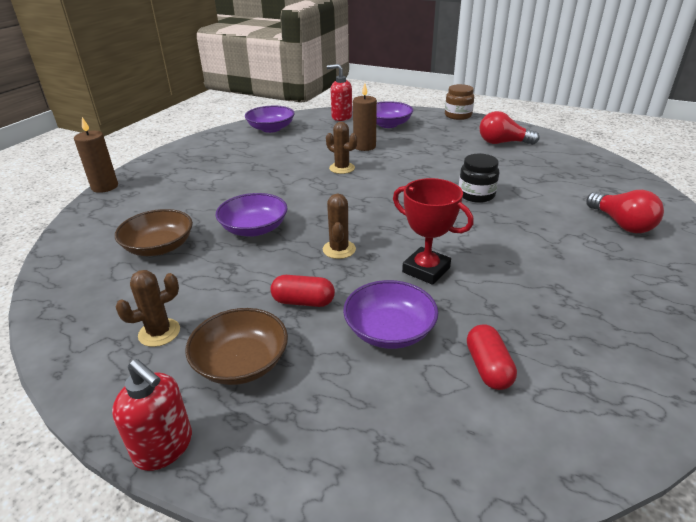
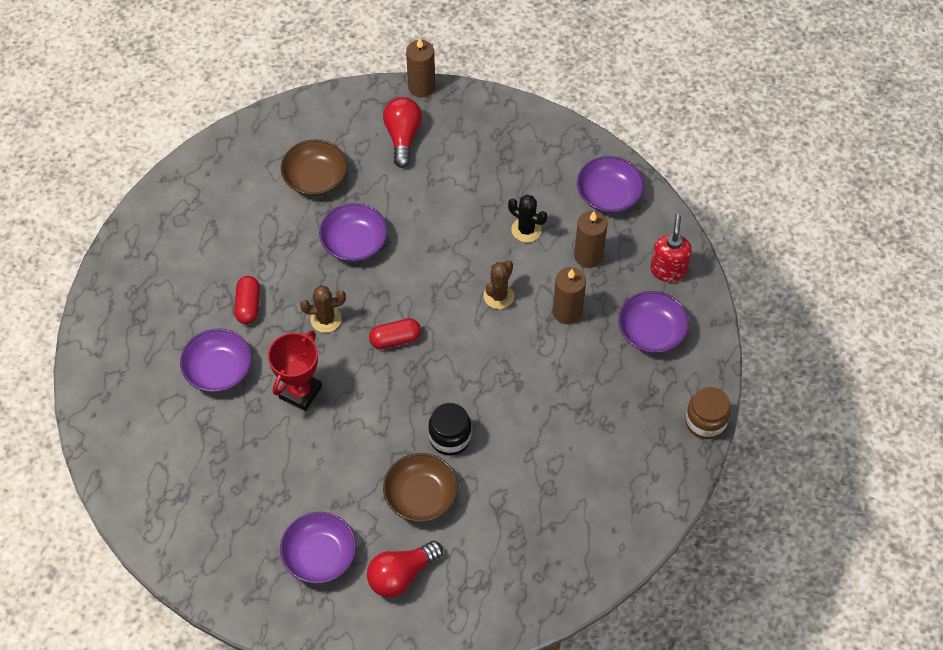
camera: 80 degrees right, 25 degrees up
(159, 332) = (206, 221): brown cactus -> none
(164, 447) = (110, 261): red soap dispenser -> none
(241, 363) = (179, 281): brown bowl -> brown bowl (421, 496)
(285, 155) = (526, 230): none -> black cactus
(319, 137) = (588, 256): none -> brown candle
(488, 367) = (184, 436): red capsule -> red capsule (395, 339)
(502, 143) = (608, 476): red light bulb -> red light bulb (403, 137)
(621, 267) = (320, 555): none -> purple bowl

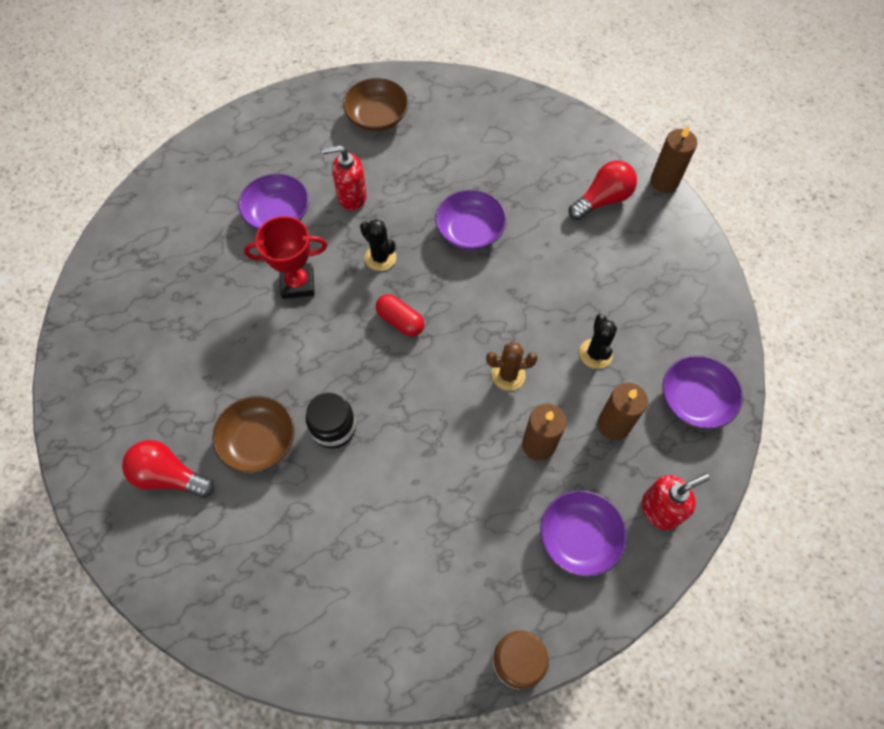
camera: 55 degrees right, 5 degrees up
(248, 305) = (351, 197): red capsule -> red soap dispenser
(315, 178) = (507, 166): brown bowl -> brown bowl (377, 117)
(320, 555) = (151, 397): purple bowl -> none
(326, 319) = (380, 257): brown cactus -> black cactus

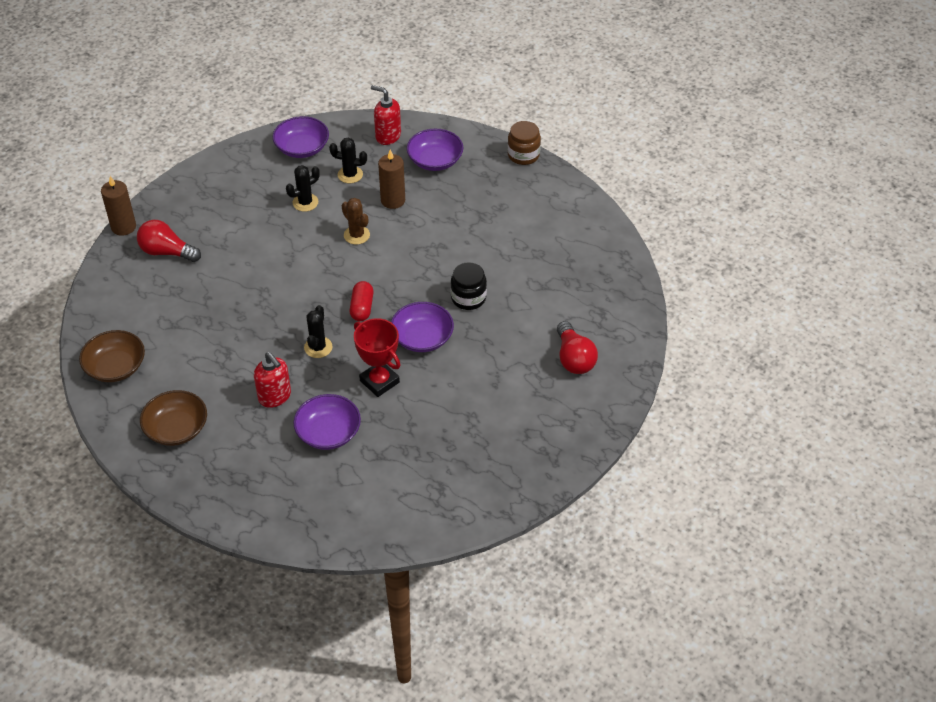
camera: 125 degrees left, 15 degrees down
(259, 441) = (511, 329): brown bowl -> brown bowl (115, 367)
(470, 231) = (253, 310): purple bowl -> purple bowl (422, 338)
(613, 425) = (350, 175): brown candle -> black cactus

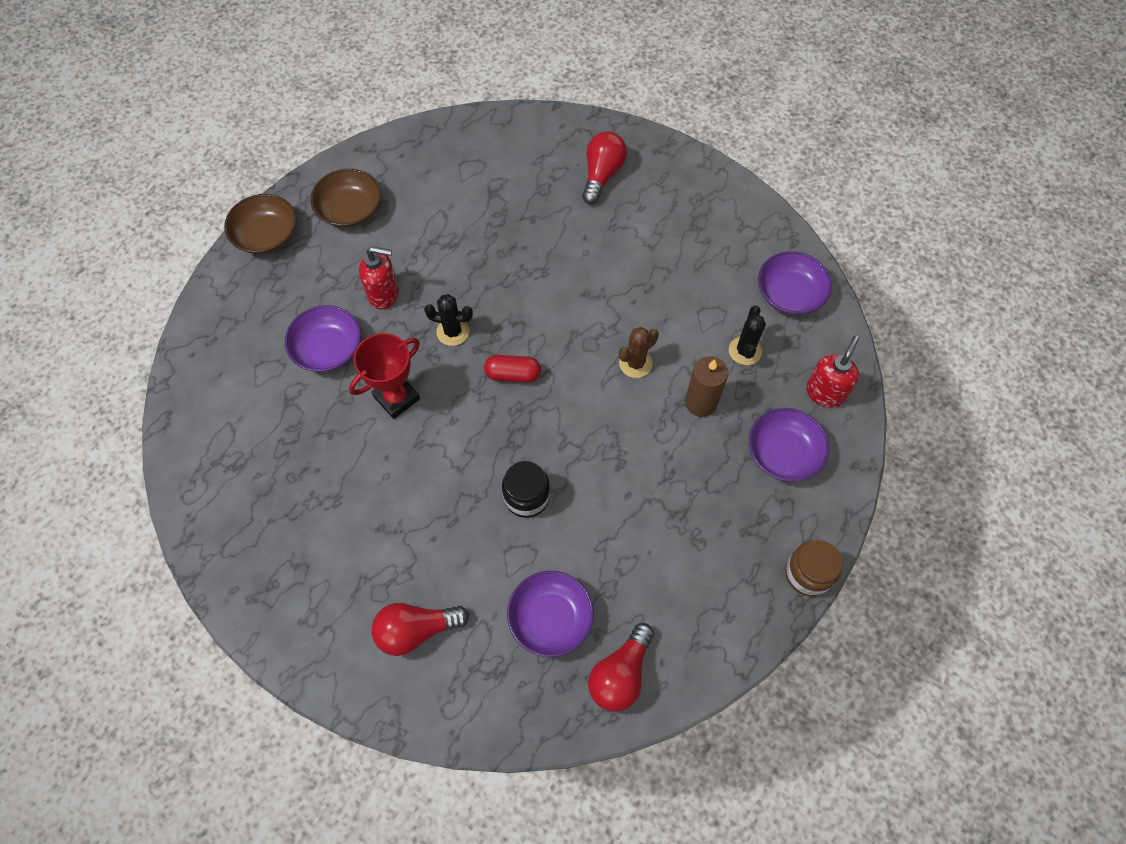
camera: 90 degrees right, 15 degrees up
(115, 367) = (437, 150): brown bowl -> brown bowl (266, 235)
(123, 227) = (639, 132): brown candle -> none
(275, 396) = (384, 294): red soap dispenser -> red soap dispenser turned 135 degrees counterclockwise
(305, 202) = (690, 304): black cactus -> none
(422, 338) = (462, 443): purple bowl -> purple bowl (550, 618)
(597, 248) = (620, 674): none -> red light bulb

